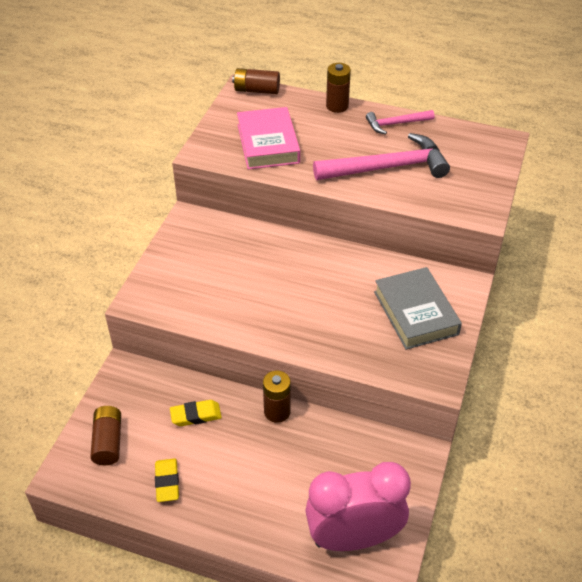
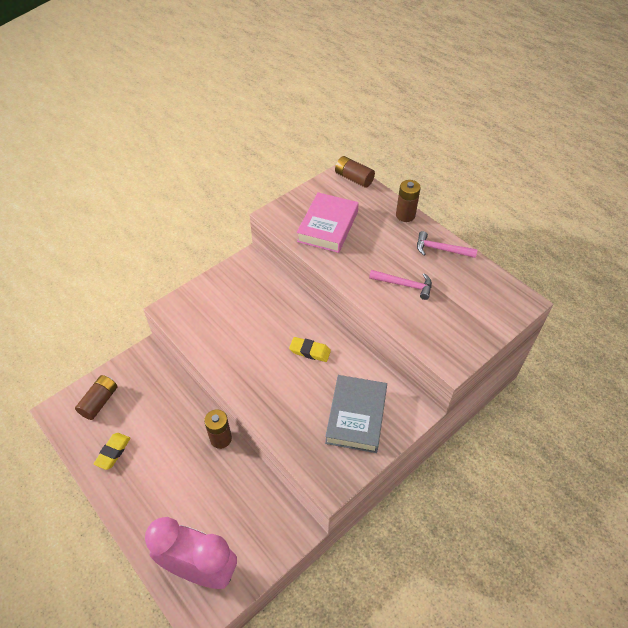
camera: 30 degrees right, 5 degrees up
(196, 415) = (166, 412): yellow eraser -> yellow eraser (310, 351)
(387, 167) = (404, 285): pink hammer -> pink hammer, size x0.54

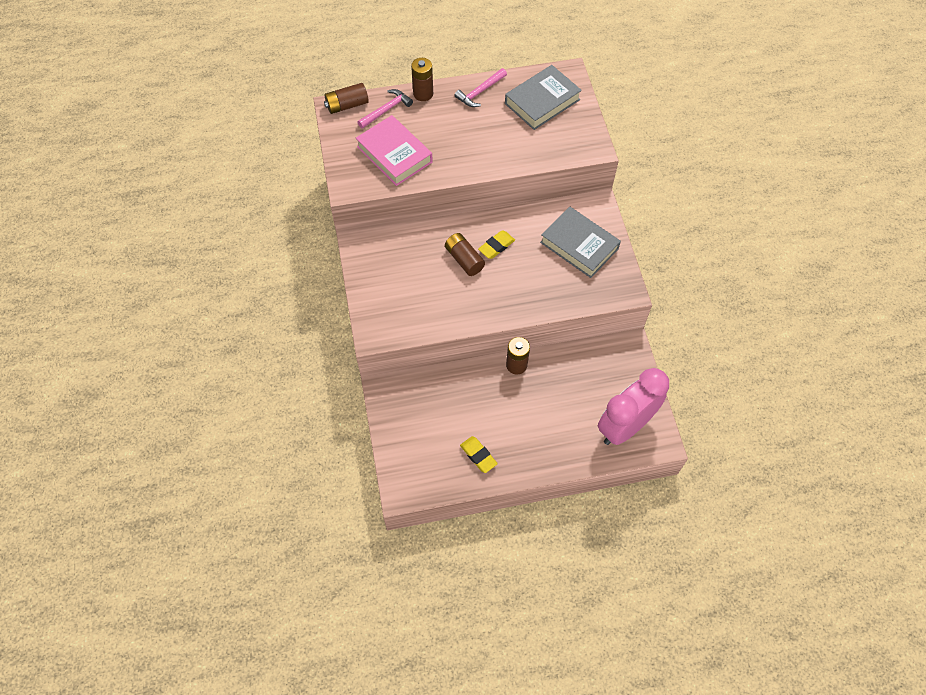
camera: 60 degrees left, 10 degrees up
(99, 402) = (415, 449): brown battery -> brown battery (464, 259)
(404, 285) = (500, 136): pink hammer -> pink hammer (386, 110)
(471, 297) = (542, 102): none -> grey book

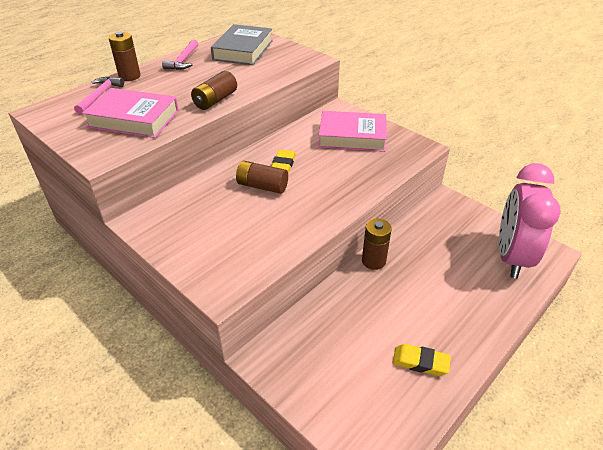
camera: 35 degrees left, 20 degrees down
(347, 105) = (53, 105): brown battery -> brown battery (215, 100)
(579, 245) = (352, 136): grey book -> pink book

